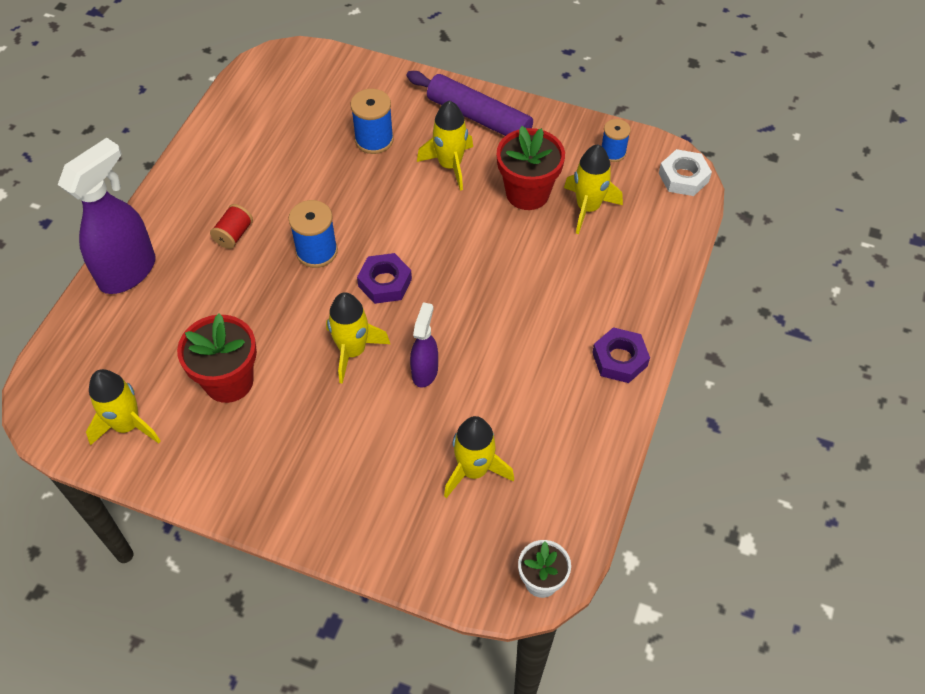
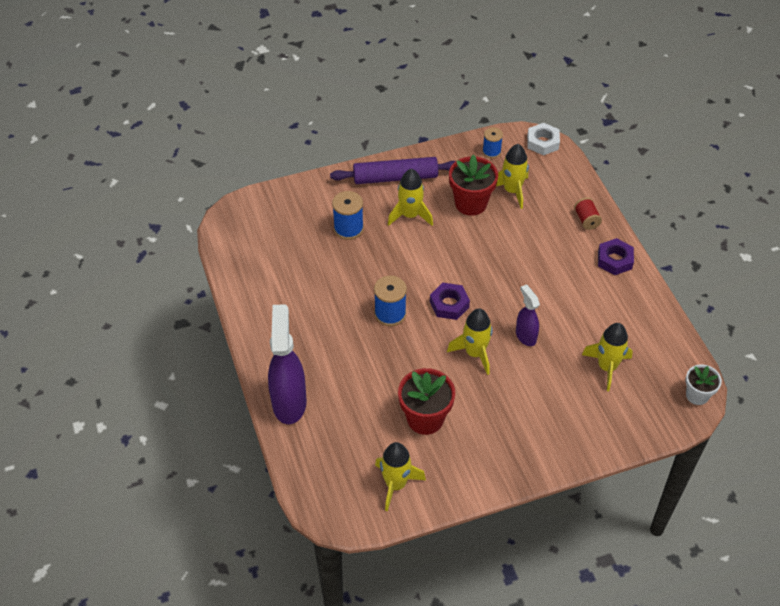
camera: 40 degrees left, 5 degrees down
(234, 234) = (329, 337): red spool -> red spool (586, 220)

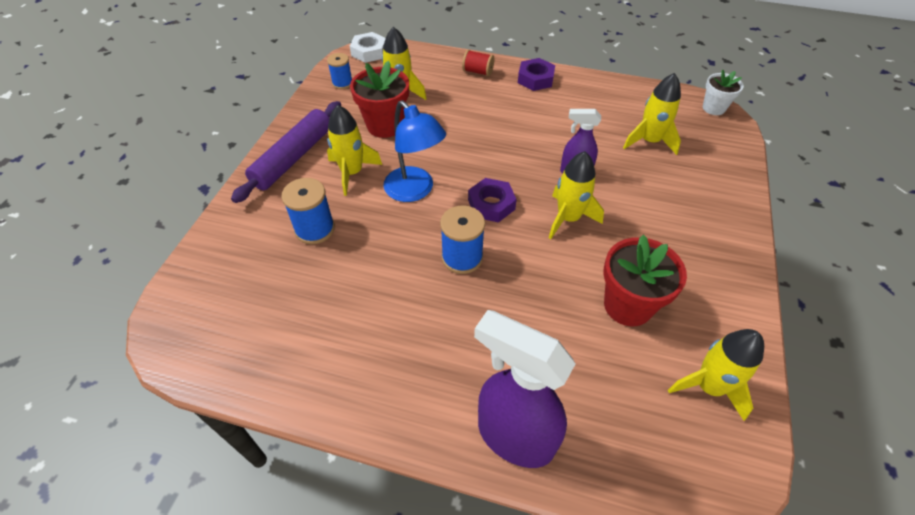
camera: 55 degrees left, 0 degrees up
(424, 257) = (415, 191): none -> blue lamp

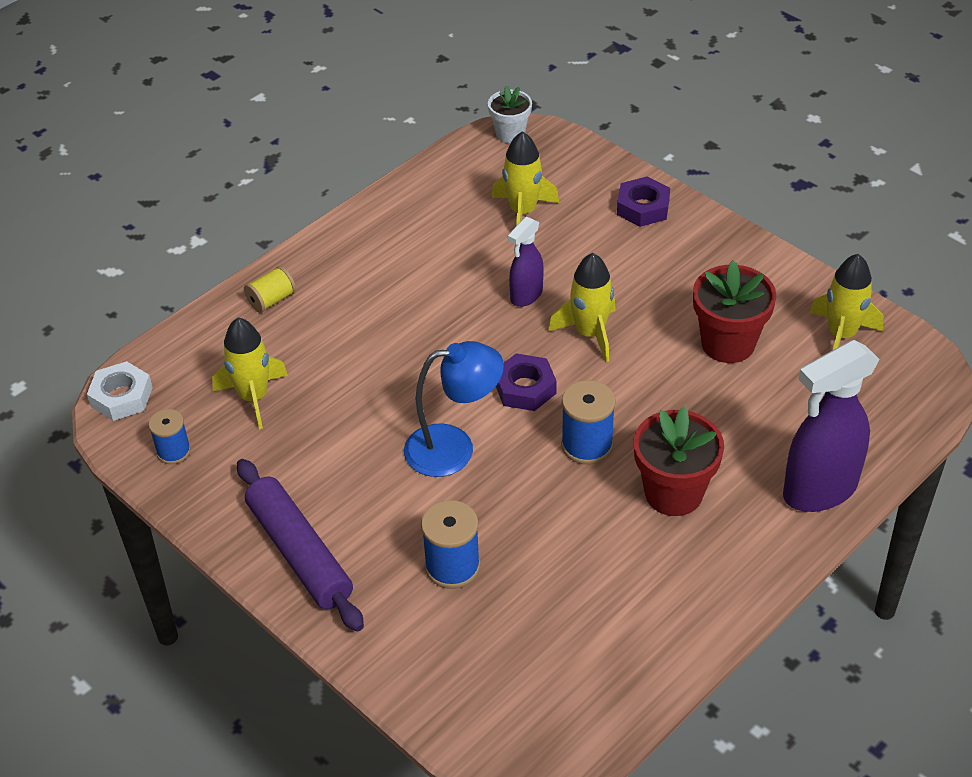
camera: 60 degrees left, 5 degrees down
(352, 173) = (376, 499): yellow rocket -> none
(385, 125) = (308, 435): red flower pot -> red flower pot (673, 493)
(478, 72) = (271, 300): red spool -> yellow spool
(535, 79) = (334, 252): purple nut -> purple nut (643, 207)

